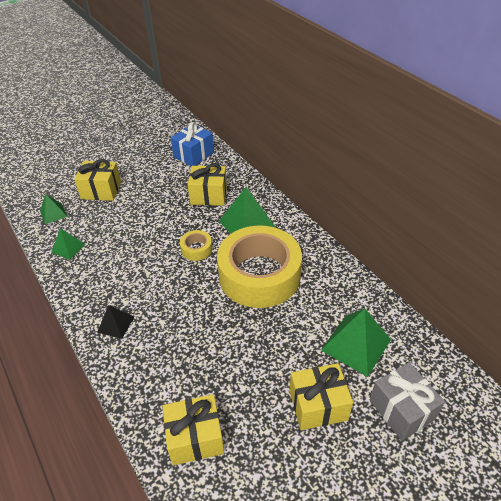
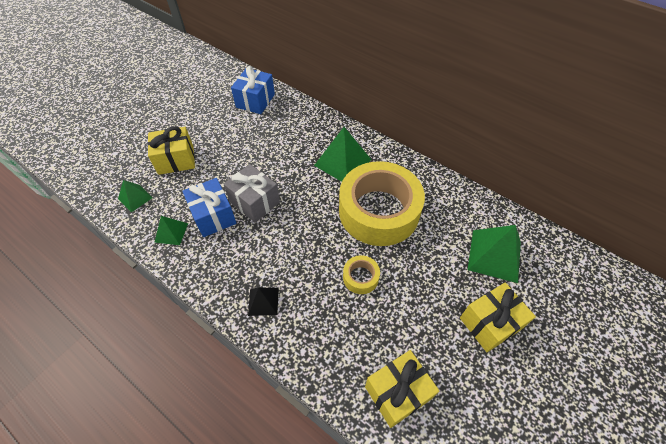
camera: 20 degrees left, 10 degrees up
(109, 243) = (213, 216): none -> blue gift
(196, 249) = (306, 200): yellow tape -> yellow tape (360, 277)
(208, 195) = (291, 141): yellow gift -> none
(401, 409) = (559, 304): grey gift -> grey gift (254, 202)

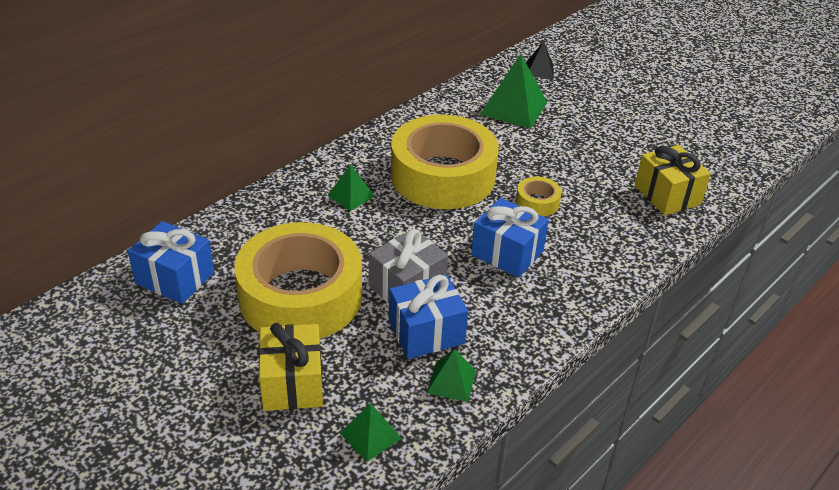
camera: 85 degrees left, 15 degrees down
(244, 152) = (300, 296): none -> yellow tape
(263, 301) = (569, 285): black pyramid -> black pyramid (539, 70)
(295, 258) = (507, 253): none -> blue gift
(342, 162) = (351, 196): green pyramid -> green pyramid, size x0.56
(490, 323) = (591, 127): yellow gift -> none

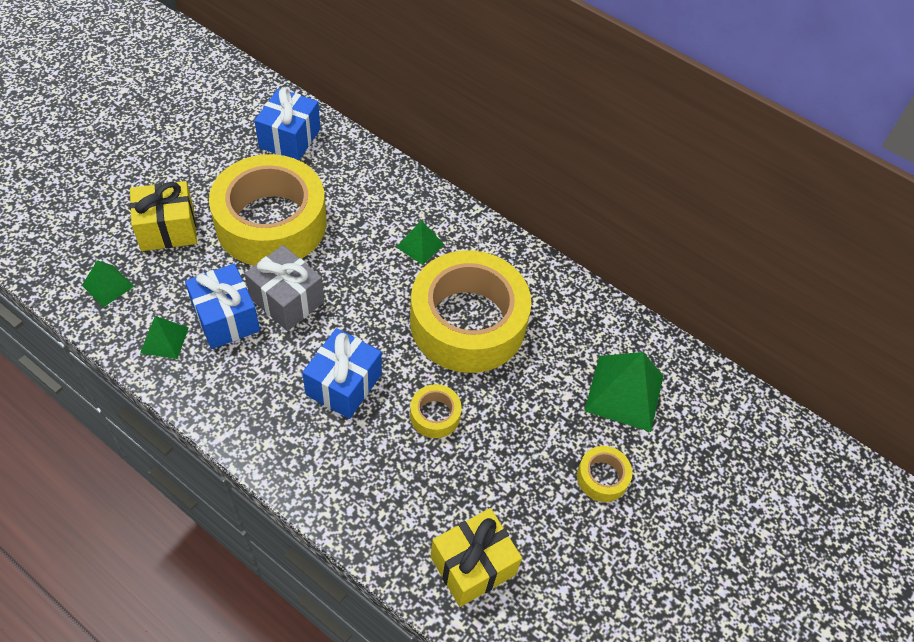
camera: 80 degrees right, 15 degrees up
(539, 70) = (727, 424): black pyramid -> none
(587, 128) = (602, 477): none -> yellow tape

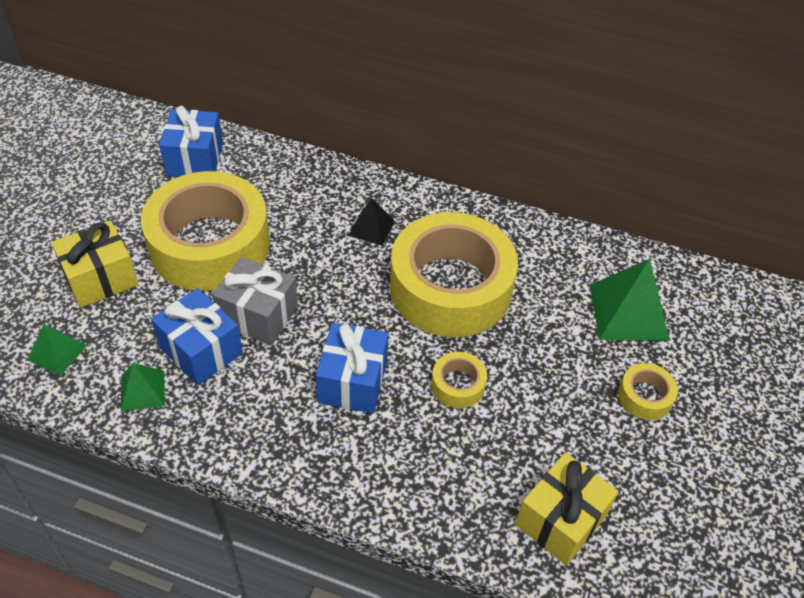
camera: 15 degrees left, 5 degrees down
(420, 245) = (371, 228): green pyramid -> black pyramid

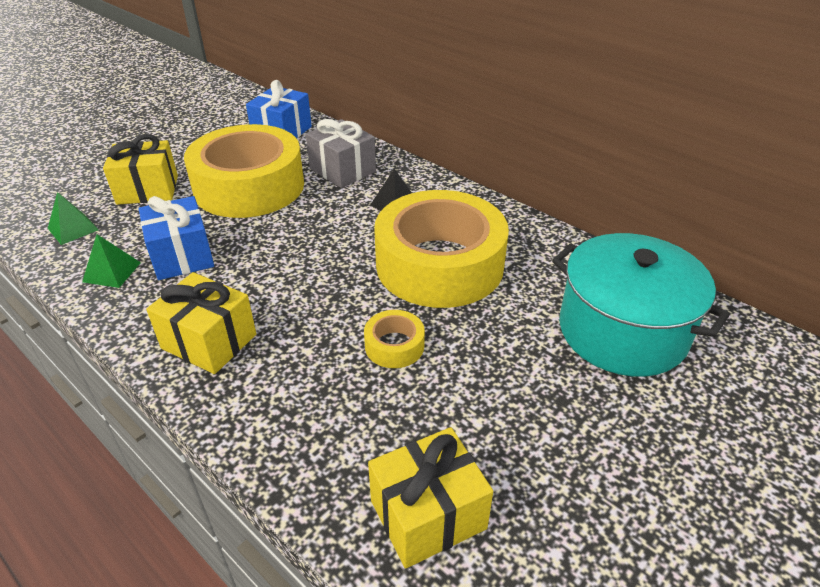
camera: 25 degrees right, 10 degrees down
(258, 315) = (249, 243): grey gift -> grey gift (342, 170)
(295, 433) = (209, 341): none -> yellow gift
(353, 381) = (294, 314): blue gift -> none
(629, 312) = (622, 331): green pyramid -> turquoise pot
(645, 396) = (602, 417): yellow tape -> none

